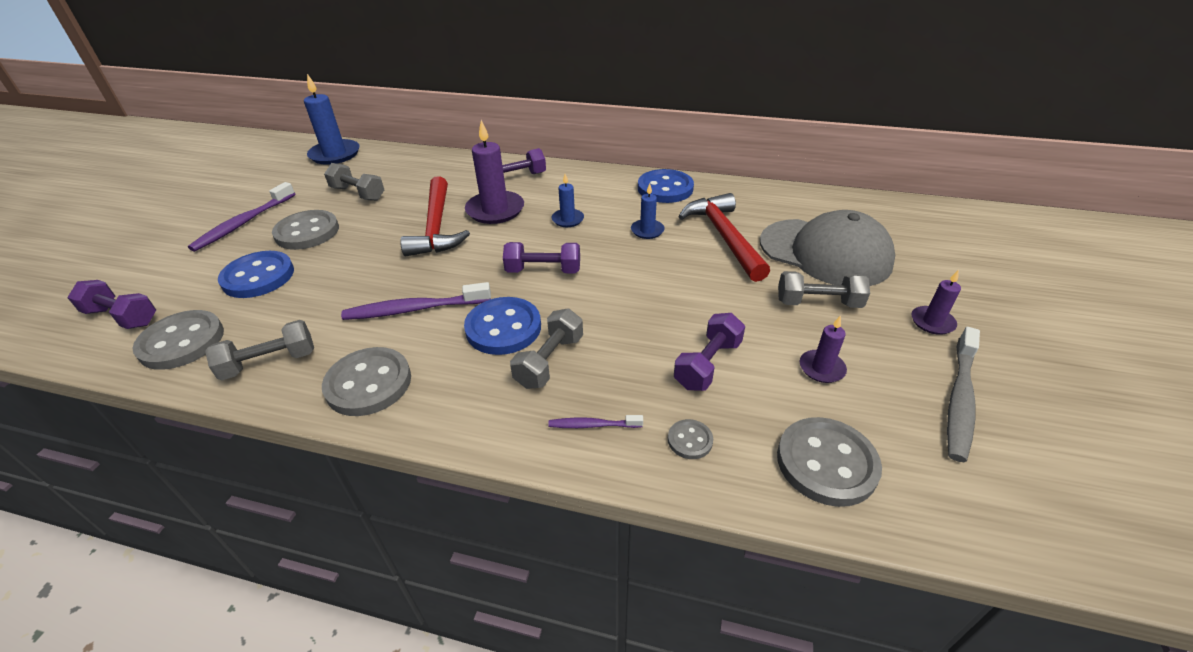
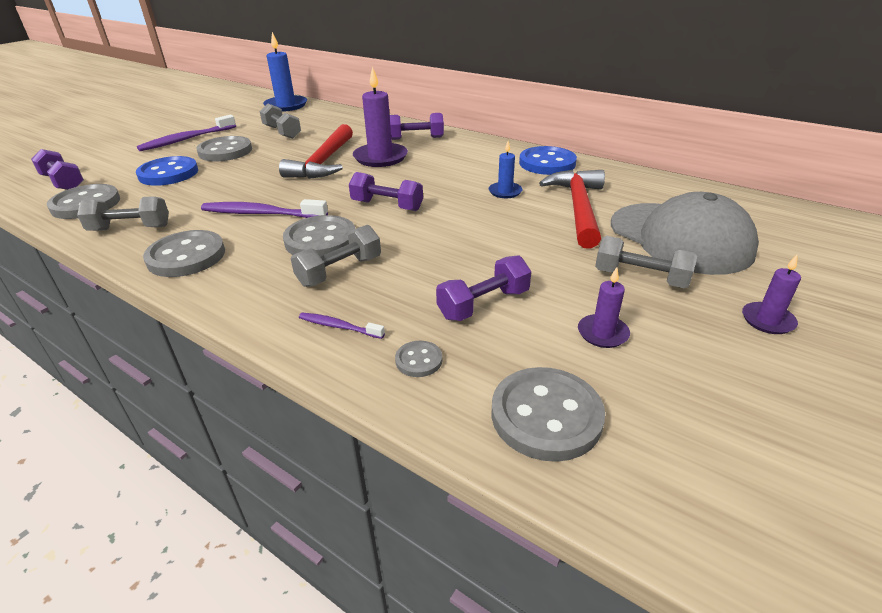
camera: 20 degrees right, 5 degrees down
(503, 328) = (320, 240): blue button -> grey button
(568, 219) = (437, 173): blue candle -> none
(960, 399) = (752, 399): grey toothbrush -> none

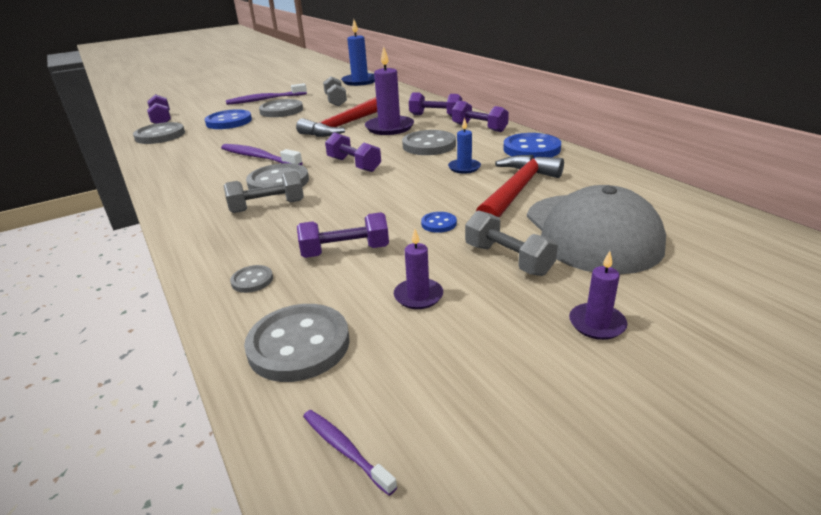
camera: 25 degrees right, 5 degrees down
(130, 228) = (169, 155): grey dumbbell -> none
(186, 256) = (182, 178): grey button -> grey button (429, 145)
(339, 327) = (225, 244): purple toothbrush -> purple toothbrush (345, 450)
(475, 147) = (479, 128): none -> purple dumbbell
(543, 255) = (439, 223): none -> blue button

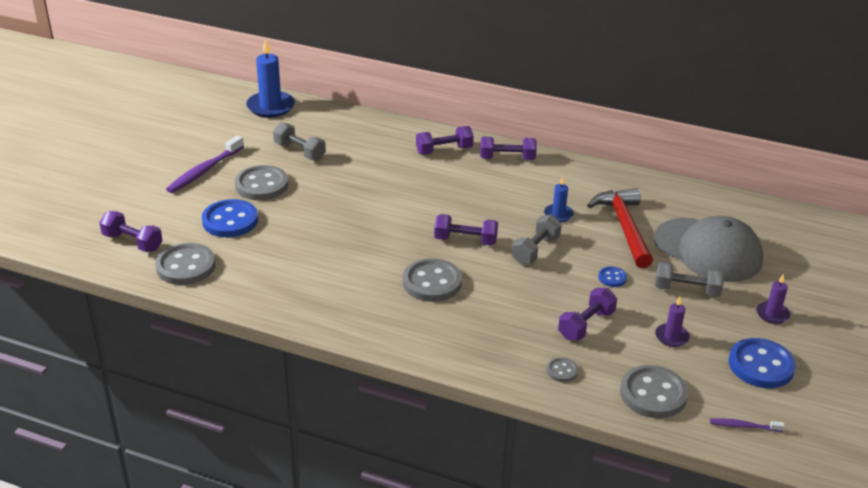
camera: 40 degrees left, 5 degrees up
(258, 157) = (361, 261): purple toothbrush -> none
(267, 206) = (467, 310): grey dumbbell -> grey dumbbell (535, 250)
(342, 126) = (373, 191): red hammer -> none
(389, 128) = (425, 181): purple candle -> none
(429, 145) = (494, 195): grey button -> none
(531, 149) = (582, 175): blue button -> blue button (761, 365)

